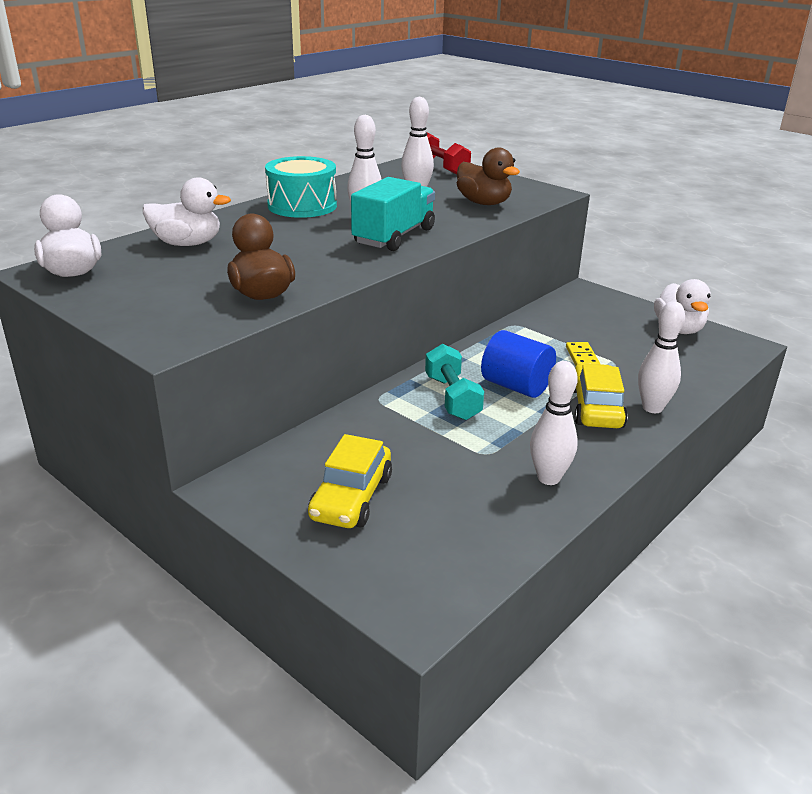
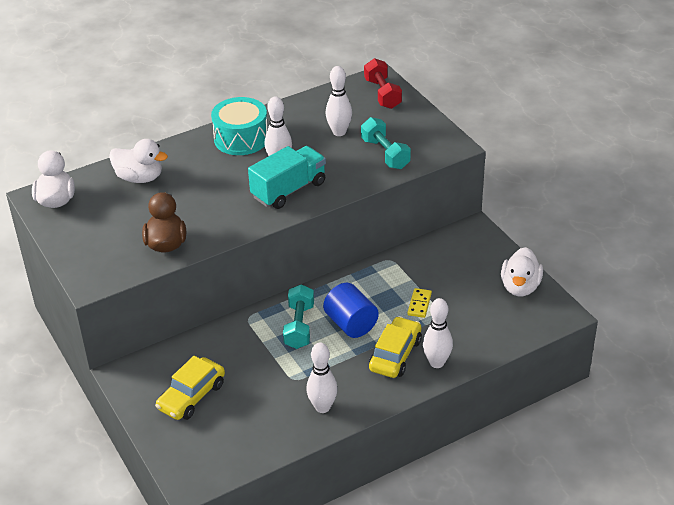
camera: 20 degrees right, 10 degrees up
(484, 203) = (385, 154): brown duck -> turquoise dumbbell

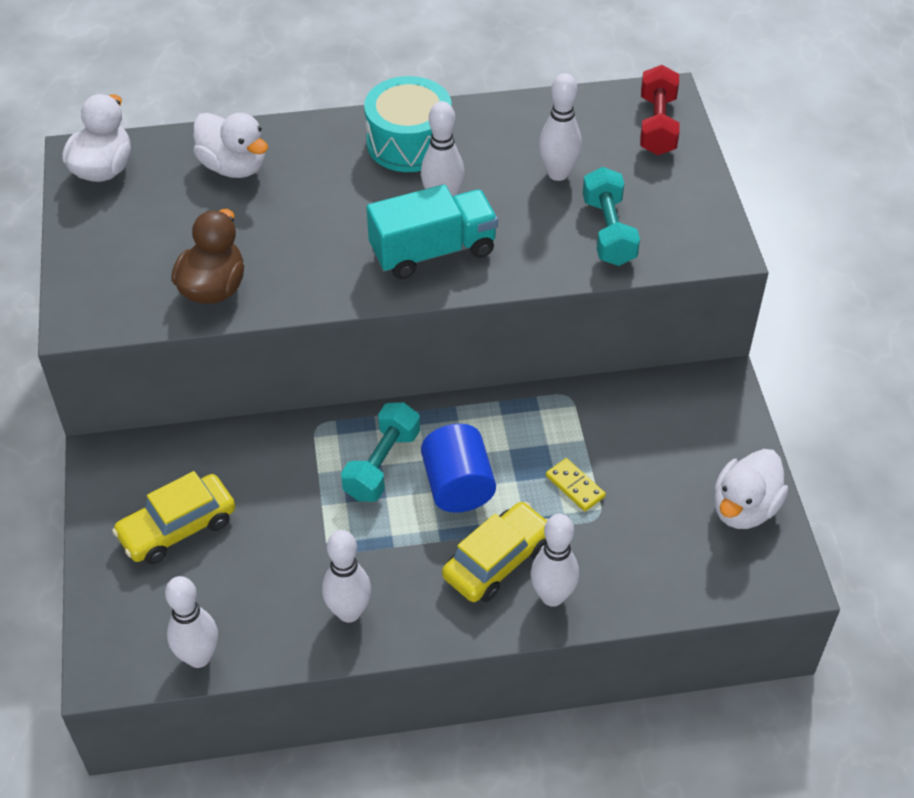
camera: 20 degrees right, 10 degrees up
(244, 458) = (199, 657): none -> white bowling pin
(419, 304) = (575, 486): yellow domino -> yellow domino turned 75 degrees counterclockwise

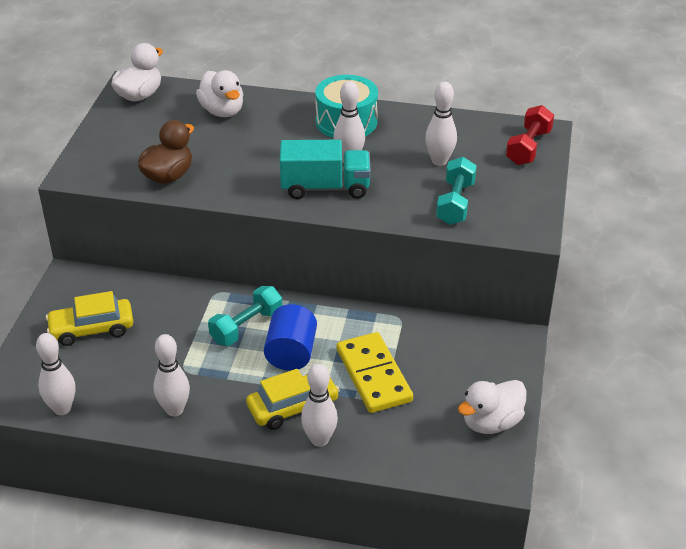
camera: 20 degrees right, 10 degrees down
(575, 486) = (373, 375): yellow domino -> yellow domino, size x2.13

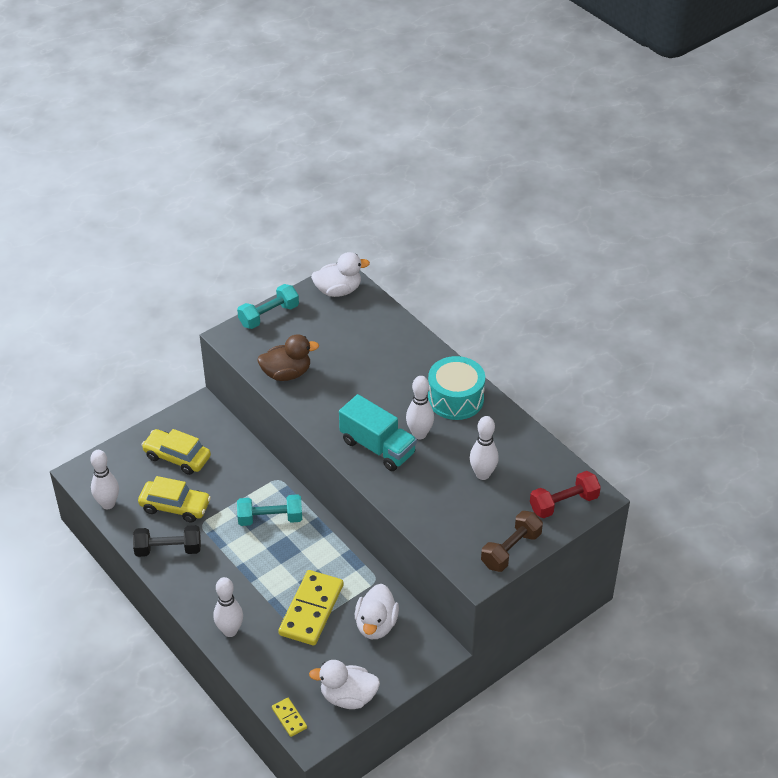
camera: 40 degrees right, 5 degrees up
(174, 410) = (168, 549): white bowling pin -> black dumbbell
(222, 111) = (379, 338): white duck -> white duck (376, 625)
(291, 353) = (277, 557): blue cylinder -> none
(293, 407) = (238, 597): yellow car -> yellow car (175, 506)
(455, 203) = (452, 517): turquoise dumbbell -> turquoise dumbbell (269, 315)
(462, 474) = (289, 718): none -> yellow domino
(533, 200) = (511, 550): none -> brown dumbbell

